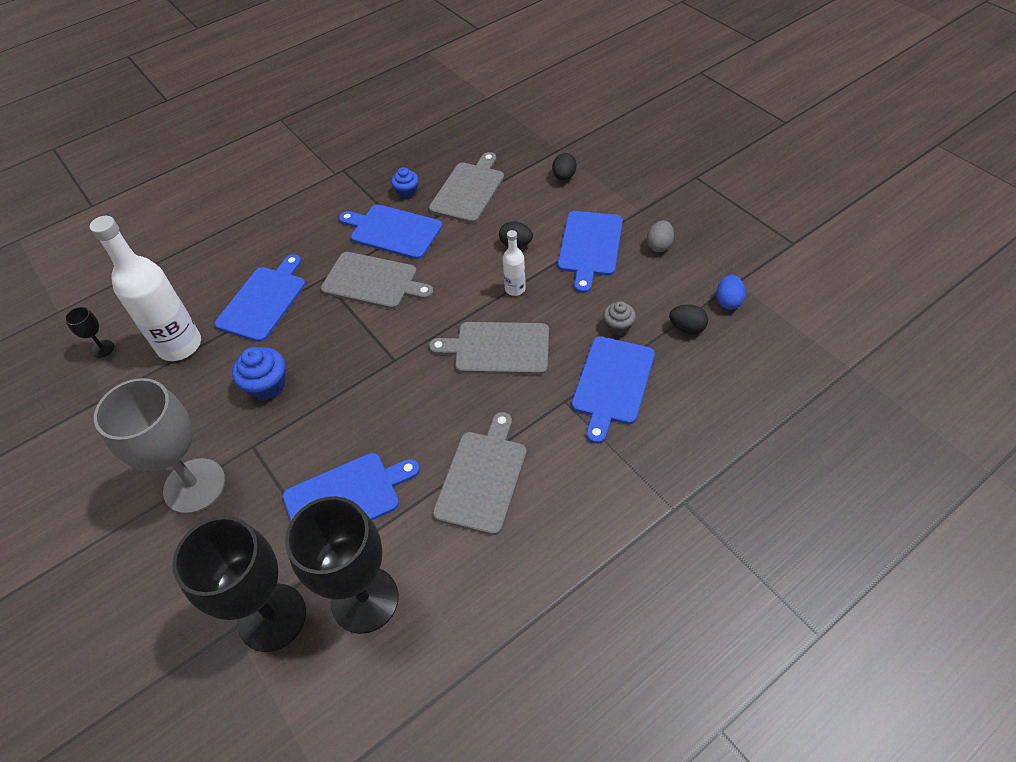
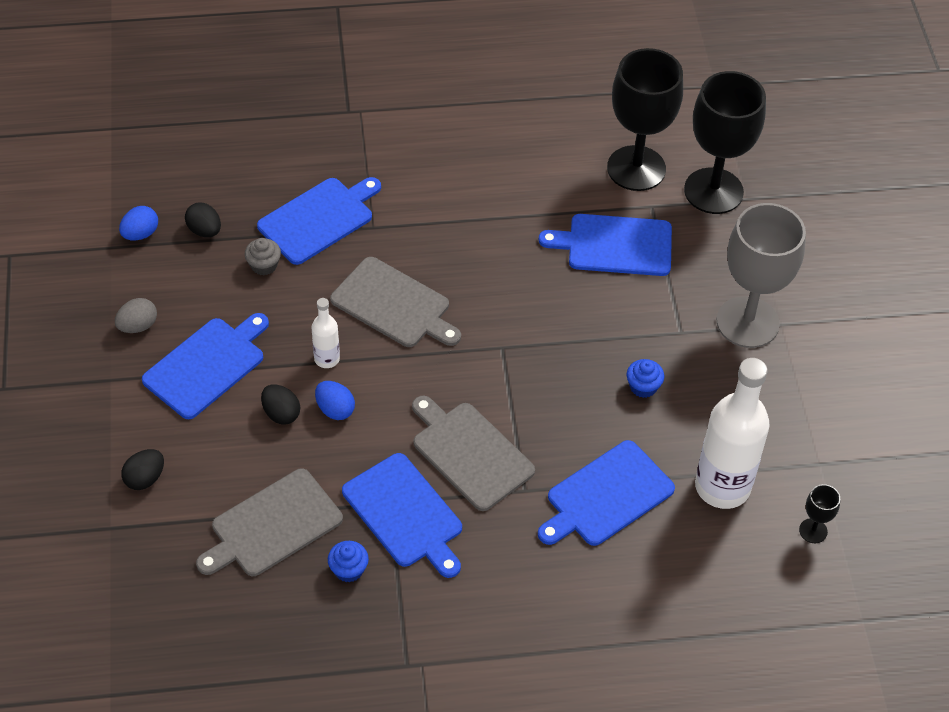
camera: 155 degrees left, 0 degrees up
(267, 385) = (643, 387): blue cupcake -> blue cupcake, size x0.64
(482, 477) = (490, 203): grey cutting board -> none
(483, 263) = (335, 409): none -> blue egg

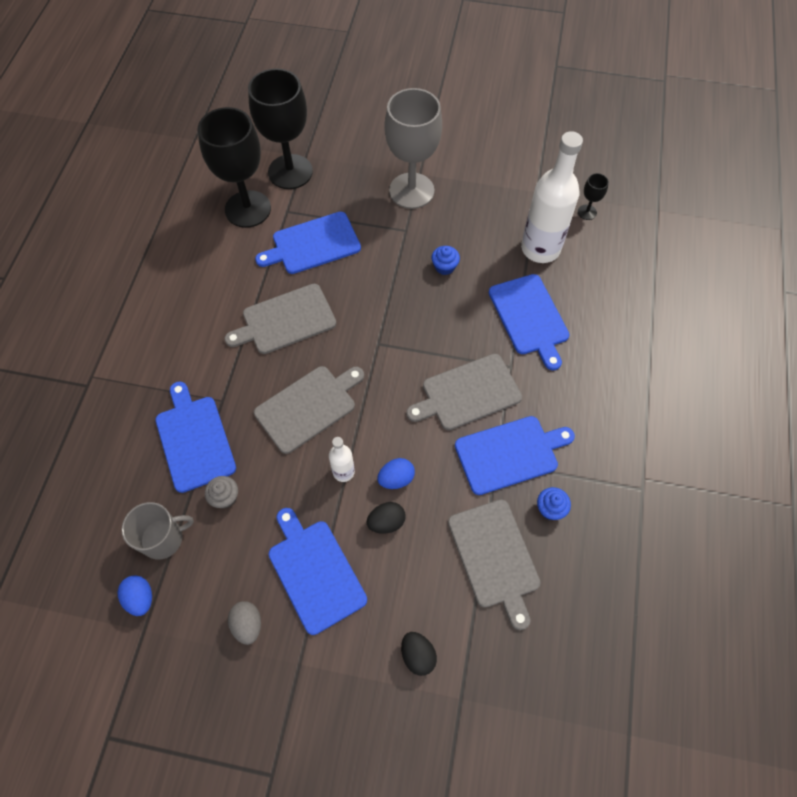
camera: 70 degrees left, 10 degrees up
(204, 230) = (163, 538): black egg -> grey mug
(496, 251) = (285, 320): none -> grey cutting board
(615, 245) = (313, 244): blue cutting board -> blue cutting board turned 45 degrees clockwise

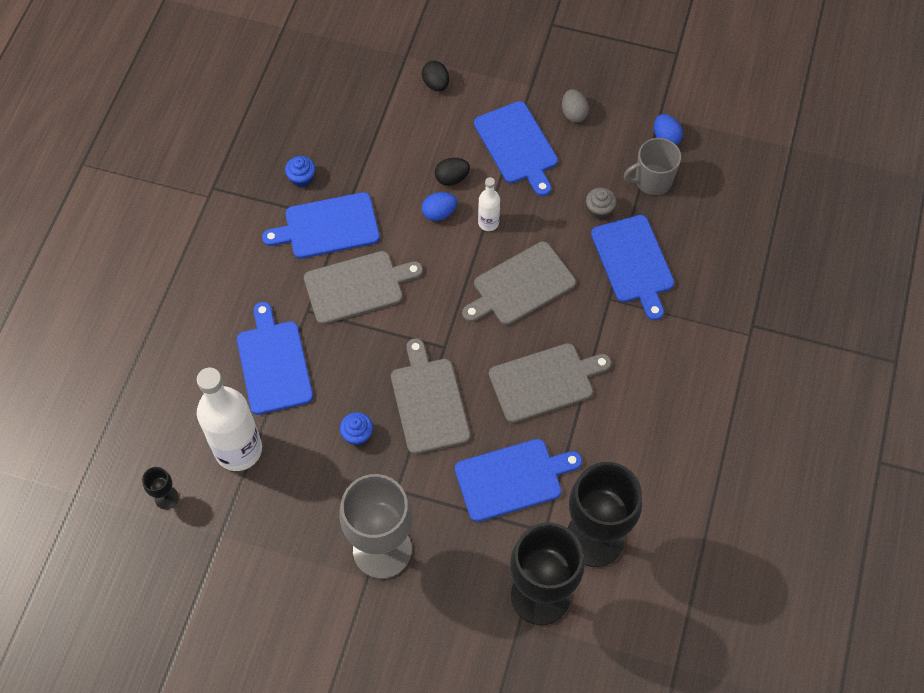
camera: 175 degrees left, 0 degrees up
(494, 557) = (360, 145): grey cutting board -> grey cutting board (429, 401)

